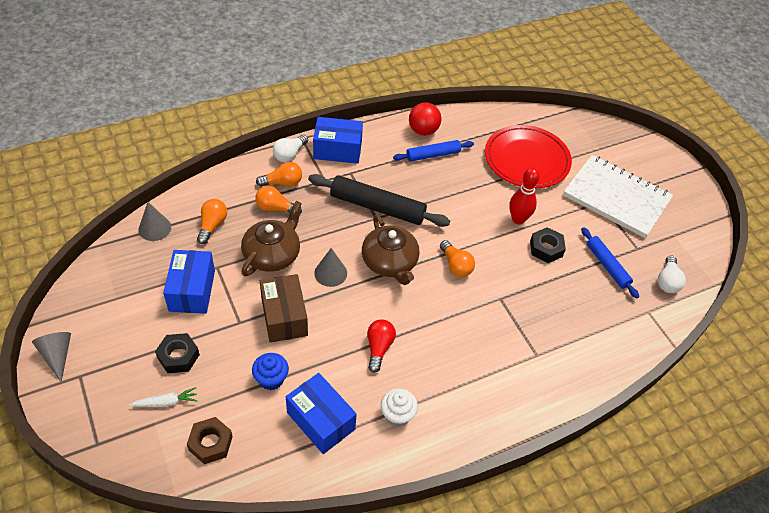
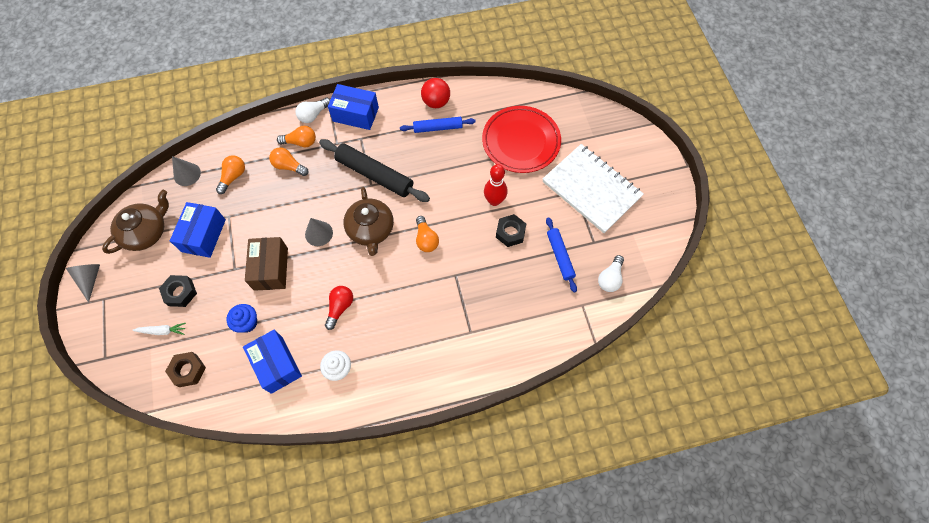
camera: 15 degrees right, 15 degrees up
(272, 254) = (275, 210): brown teapot -> brown teapot (146, 232)

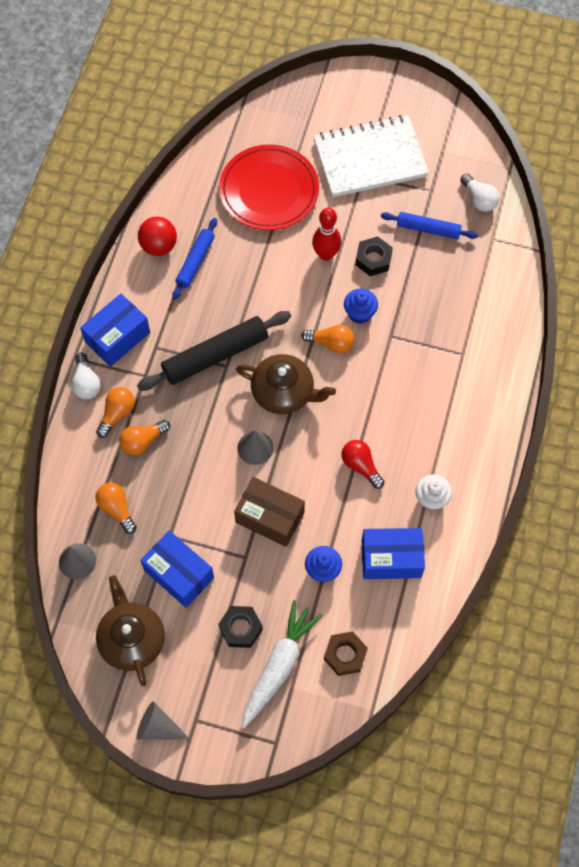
camera: 60 degrees left, 0 degrees up
(162, 331) = (279, 666): white carrot -> white carrot, size x2.02
(461, 245) = (359, 313): none -> blue cupcake

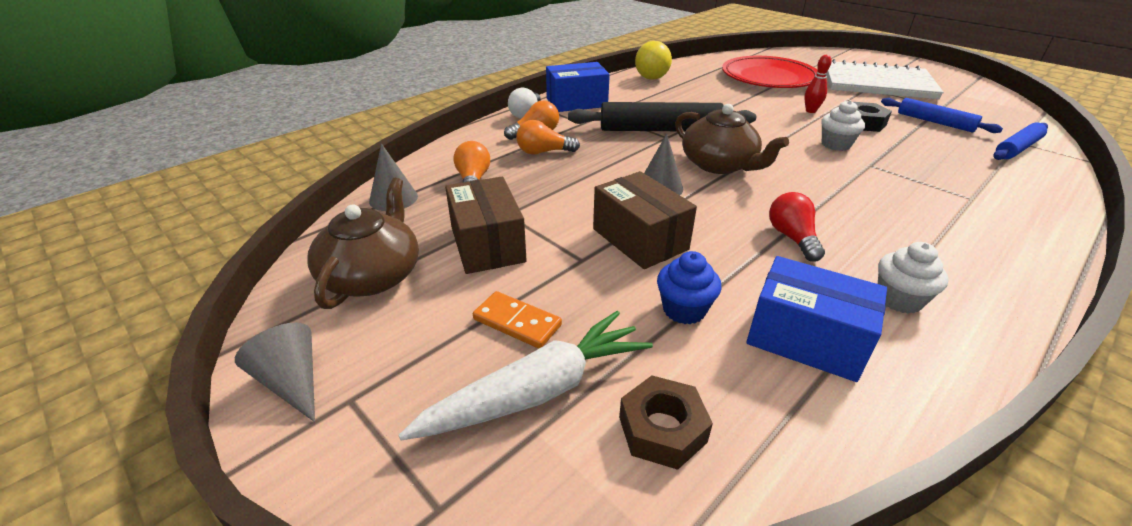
camera: 30 degrees right, 30 degrees down
(159, 246) = (651, 78): red ball -> yellow ball
(179, 574) = (487, 244): blue box -> brown box
(195, 262) = (678, 89): blue rolling pin -> blue rolling pin (1017, 148)
(240, 628) = (517, 322): black nut -> orange domino
(326, 254) = (810, 111): red bowling pin -> red bowling pin, size x0.66
(331, 343) = (792, 152): orange light bulb -> none
(359, 313) = (835, 144): blue cupcake -> white cupcake
(478, 199) = (1001, 120): white light bulb -> none

